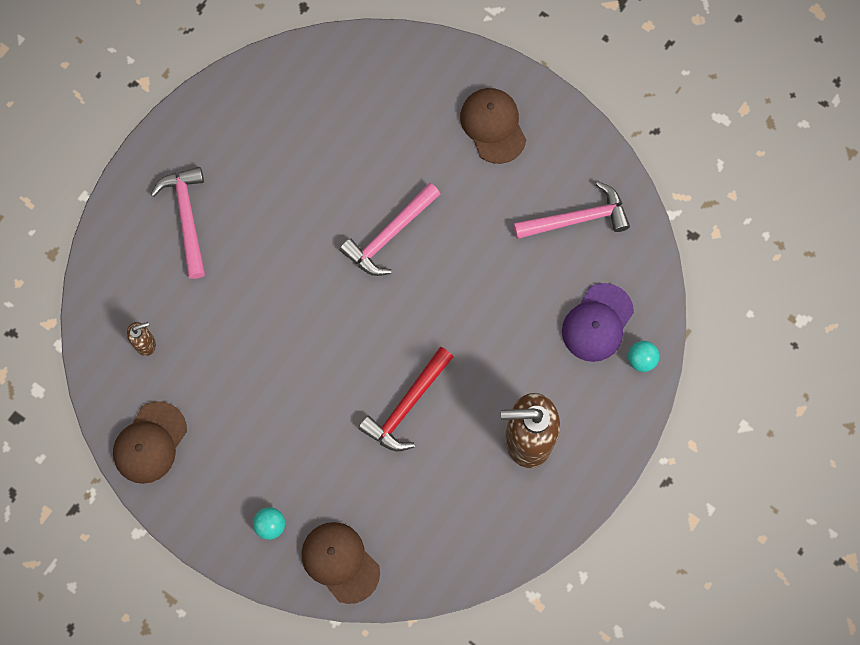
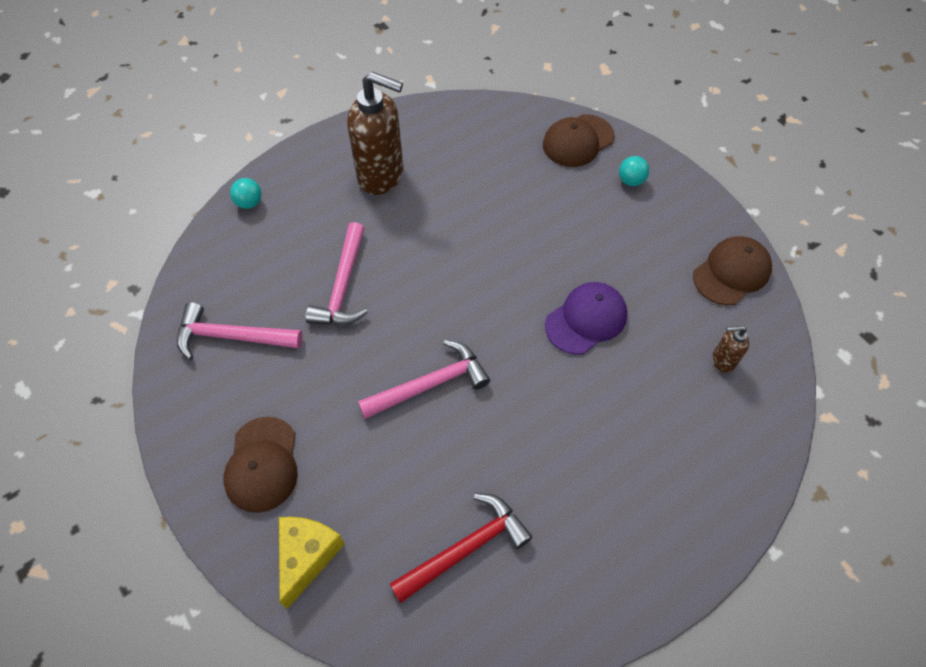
camera: 160 degrees left, 15 degrees down
(187, 218) = (652, 479): pink hammer -> pink hammer (343, 286)
(340, 562) = (578, 141): brown cap -> brown cap turned 75 degrees clockwise
(407, 406) = (476, 230): red hammer -> red hammer (465, 548)
(426, 75) = (307, 556): none -> yellow cheese
(597, 323) = (269, 242): purple cap -> purple cap (586, 319)

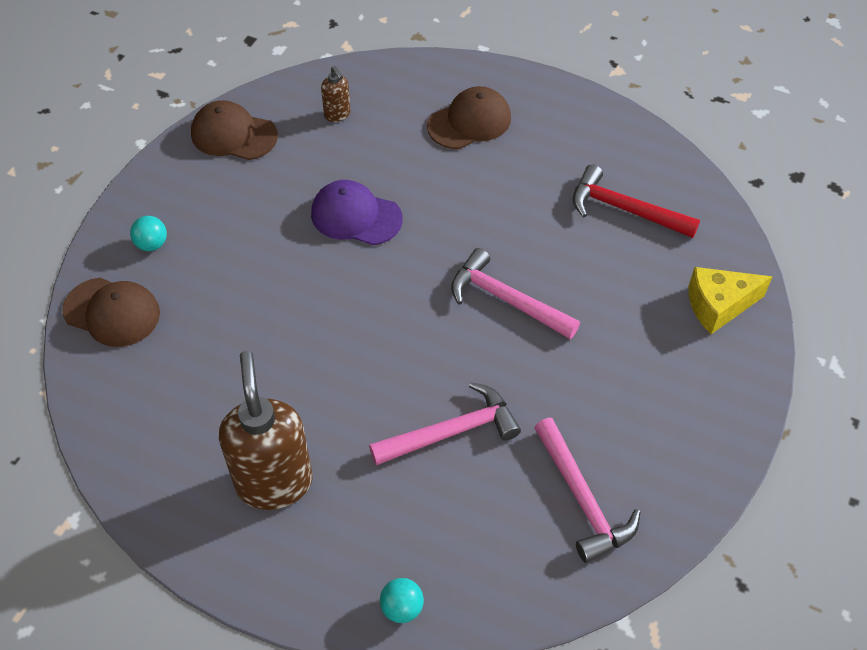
camera: 120 degrees left, 5 degrees down
(262, 464) = (679, 385): brown cap -> brown cap (469, 122)

